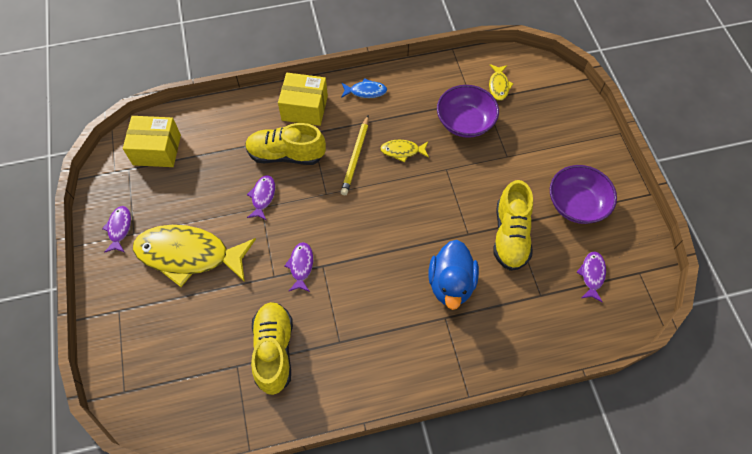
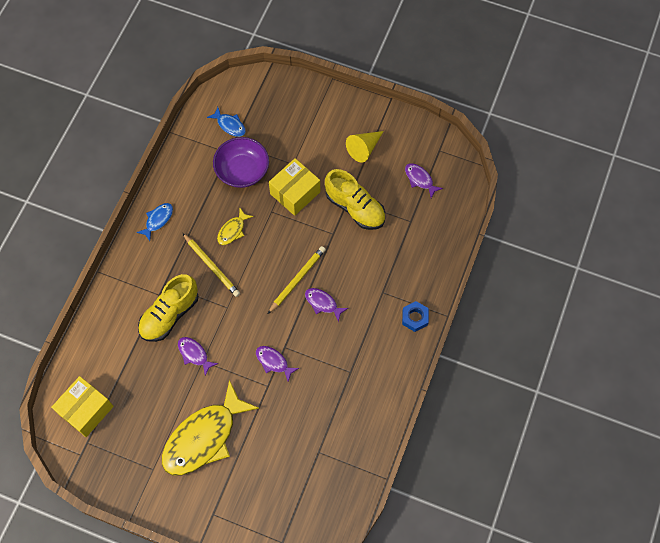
camera: 55 degrees left, 5 degrees up
(119, 228) = (140, 478): purple fish -> purple fish (323, 303)
(274, 350) = (325, 420): yellow shoe -> none
(304, 108) = (137, 274): yellow box -> yellow box (295, 193)
(397, 233) = (297, 279): none -> yellow pencil
(442, 367) = (415, 318): none -> blue nut
(451, 284) = (361, 271): blue duck -> none
(498, 86) = (230, 125): yellow fish -> blue fish
(576, 204) = (364, 149): purple bowl -> yellow cone

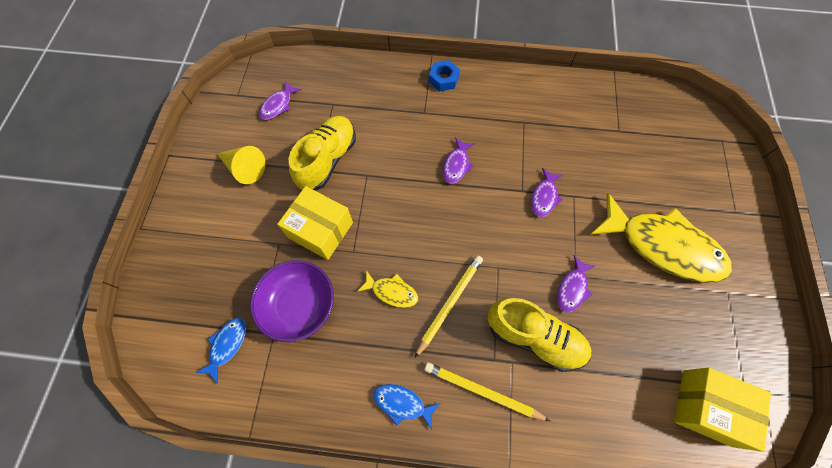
camera: 105 degrees left, 0 degrees up
(297, 279) = (436, 198): yellow pencil -> yellow pencil (482, 391)

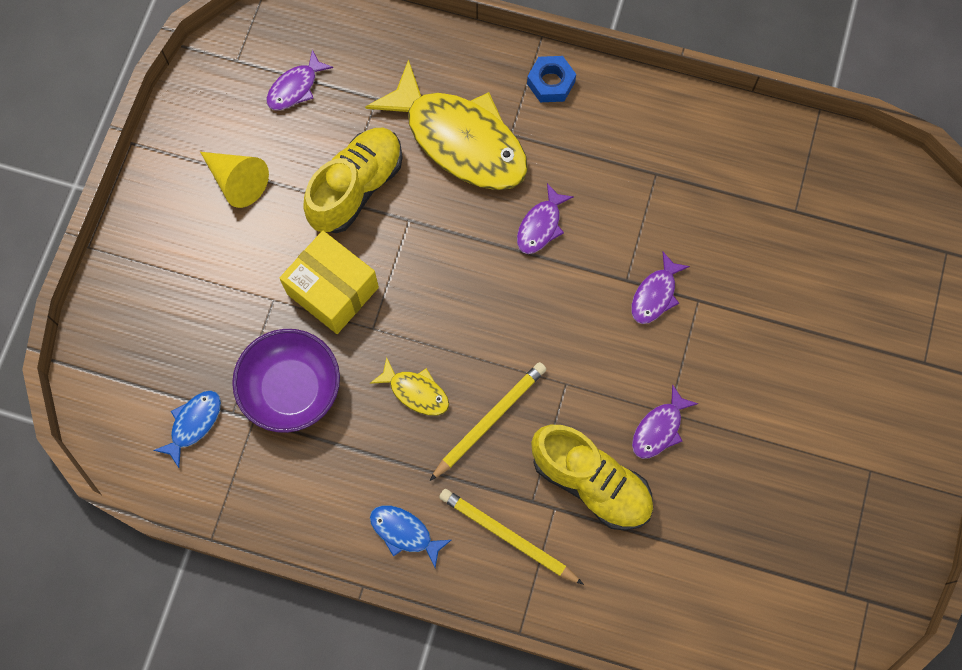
camera: 10 degrees right, 5 degrees up
(662, 246) = (802, 392): yellow fish -> yellow fish (460, 139)
(706, 407) = (788, 605): yellow box -> none

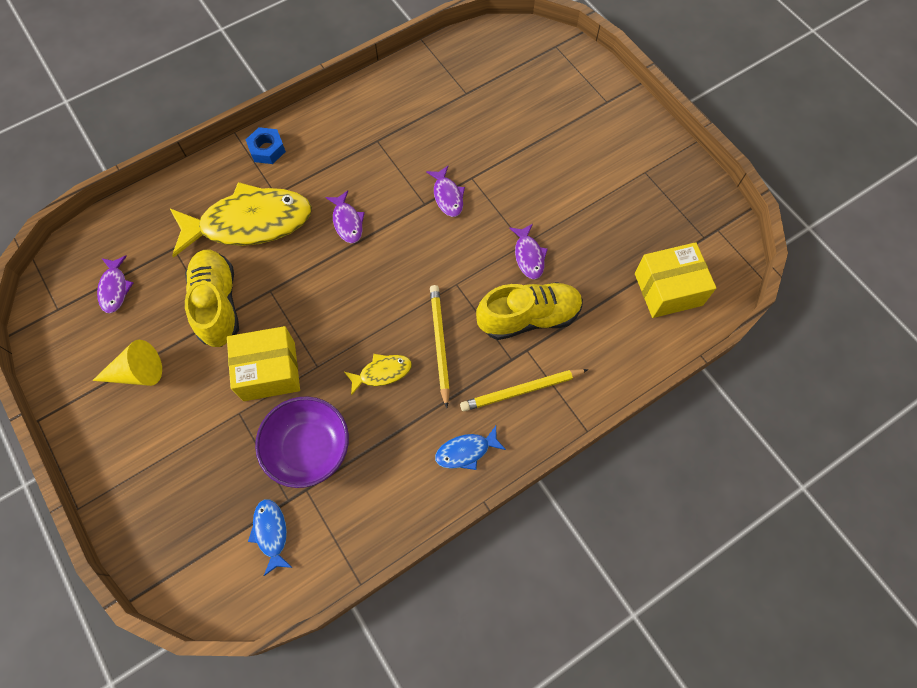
camera: 50 degrees left, 5 degrees down
(746, 599) = (668, 289): none -> yellow box

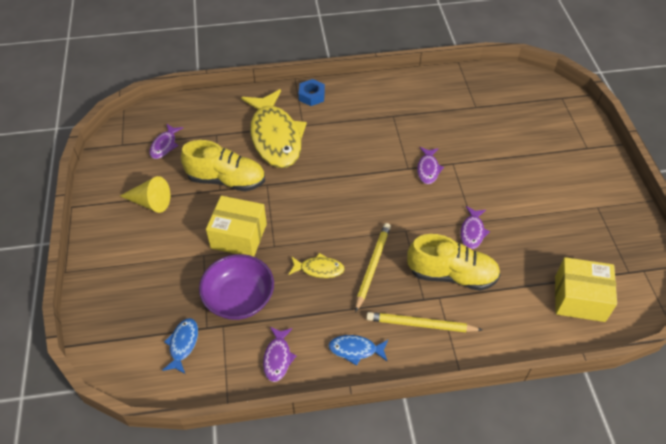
camera: 25 degrees right, 15 degrees down
(217, 304) = (226, 180): yellow shoe -> yellow shoe turned 90 degrees clockwise
(249, 223) = (275, 137): yellow fish -> yellow fish turned 60 degrees clockwise
(347, 222) = (345, 160): purple fish -> purple fish (278, 358)

